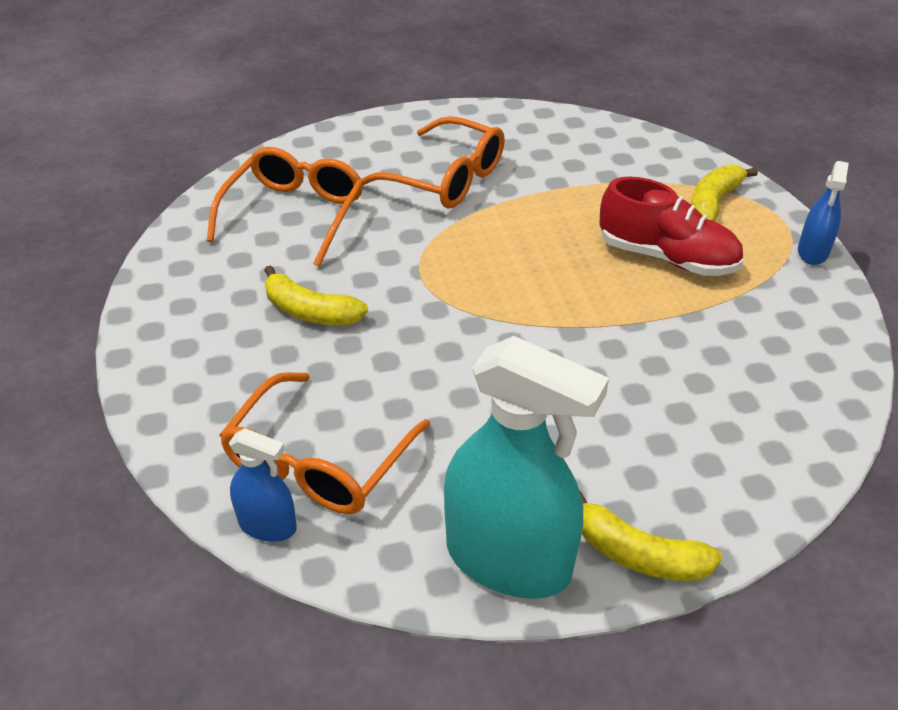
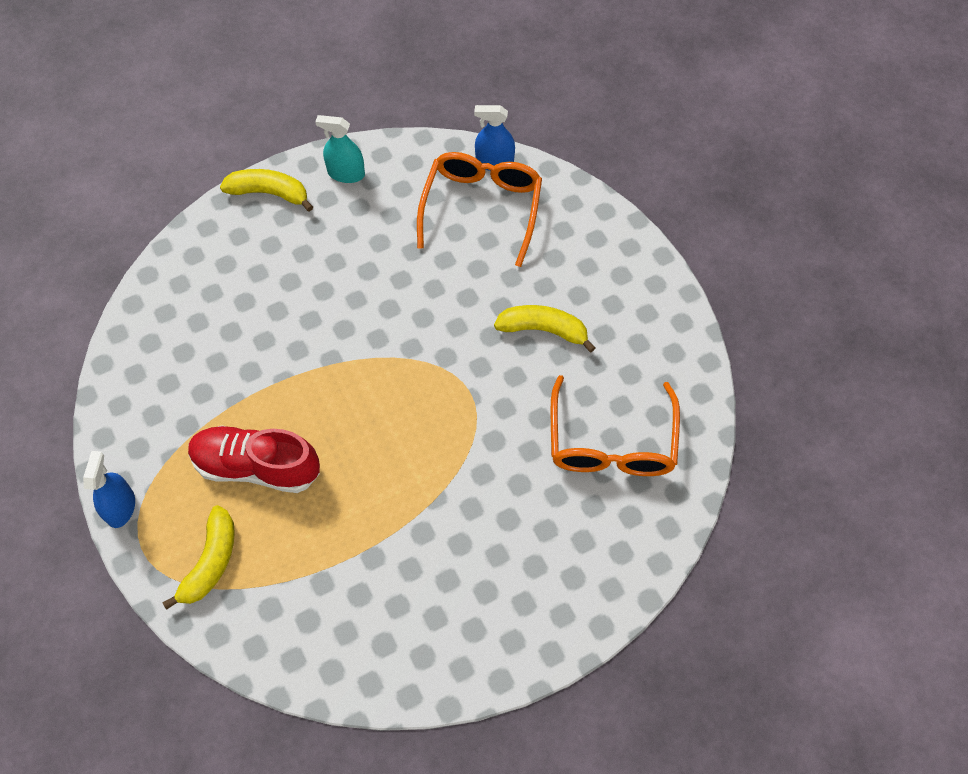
camera: 165 degrees right, 20 degrees up
(444, 178) = (488, 534): orange glasses -> none
(508, 559) = (346, 173): turquoise spray bottle -> turquoise spray bottle, size x0.49

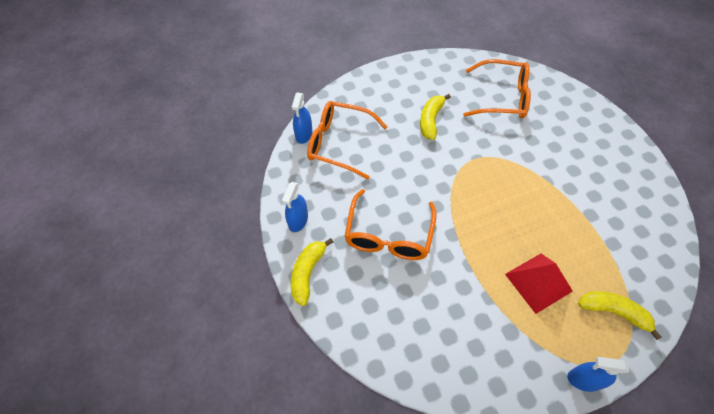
camera: 85 degrees left, 5 degrees down
(257, 466) = (538, 282): red shoe -> red pyramid
(328, 280) = (389, 234): none -> orange glasses
(346, 173) = (298, 220): turquoise spray bottle -> blue spray bottle

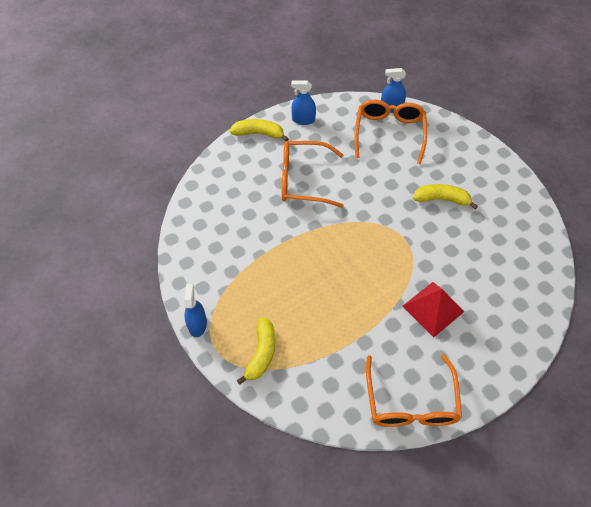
camera: 80 degrees right, 0 degrees up
(501, 97) = (498, 260): orange glasses -> orange glasses (410, 401)
(538, 282) = (280, 292): red pyramid -> red pyramid (433, 308)

